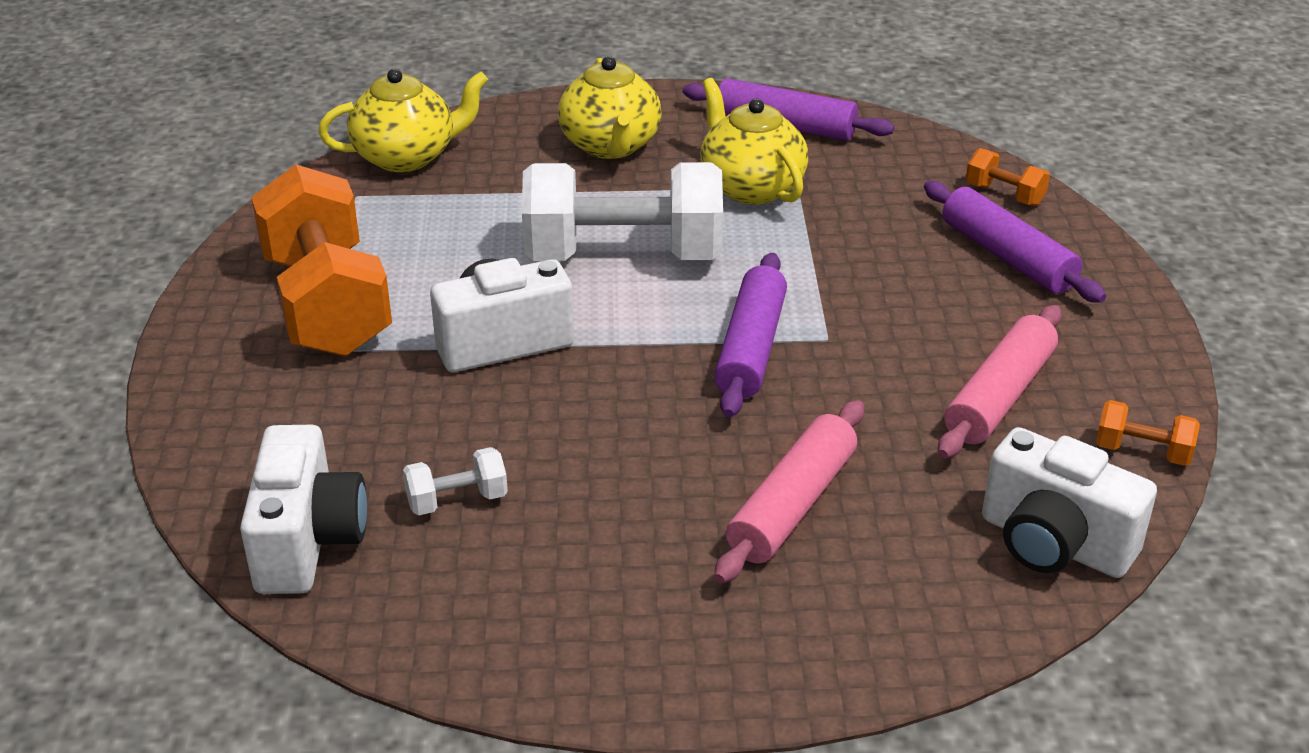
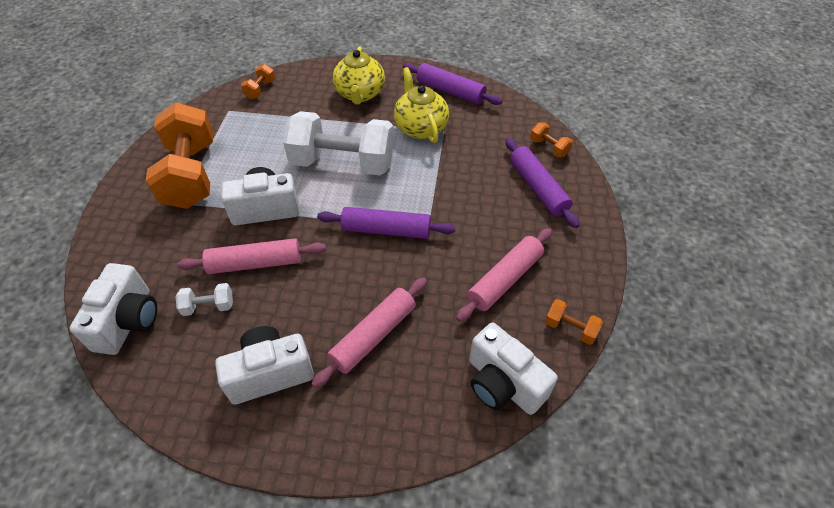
camera: 10 degrees right, 15 degrees up
(406, 157) = (260, 90): yellow teapot -> orange dumbbell
(519, 425) = (255, 263): none -> pink rolling pin
(621, 583) = (270, 373): none -> white camera
(750, 348) = (386, 230): purple rolling pin -> purple rolling pin turned 75 degrees clockwise

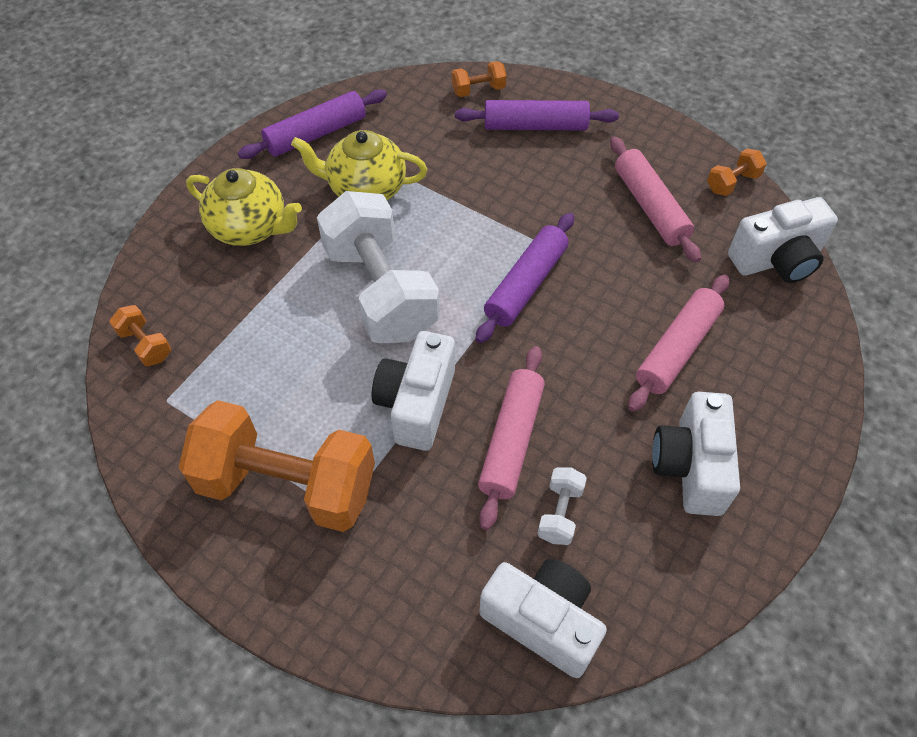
camera: 65 degrees left, 5 degrees up
(343, 163) = (381, 291): white dumbbell -> white dumbbell turned 60 degrees counterclockwise
(373, 335) = (676, 349): pink rolling pin -> pink rolling pin turned 60 degrees clockwise

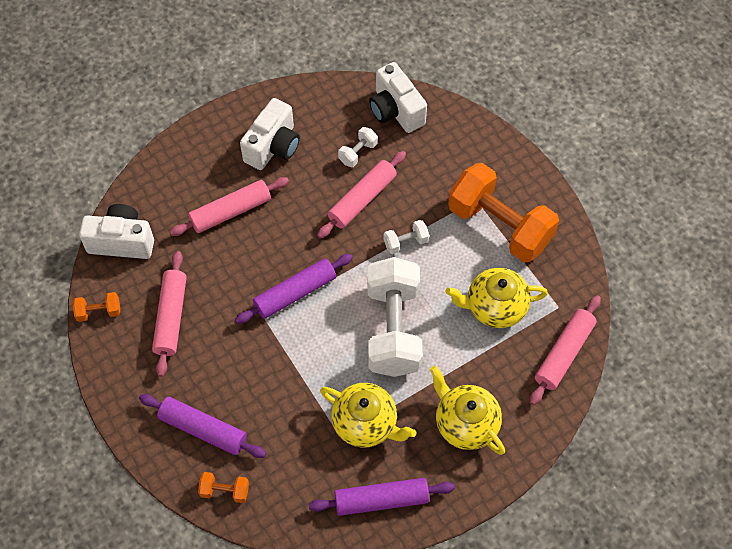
camera: 155 degrees left, 5 degrees up
(145, 344) = (563, 353): orange dumbbell -> pink rolling pin
(257, 366) = (495, 307): none -> yellow teapot
(417, 404) = (405, 242): white camera -> white dumbbell

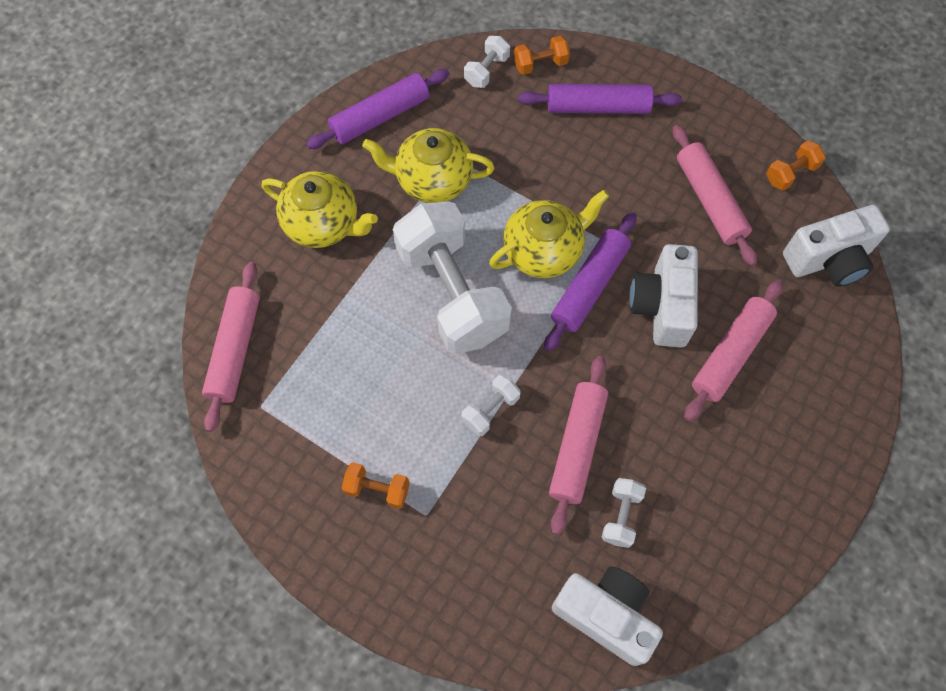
camera: 155 degrees right, 5 degrees up
(272, 505) = (486, 70): none -> white dumbbell
(273, 147) = (738, 472): white camera -> white camera (662, 306)
(495, 307) = (341, 372): yellow teapot -> yellow teapot (544, 251)
(499, 226) = (377, 489): orange dumbbell -> orange dumbbell, size x0.41

